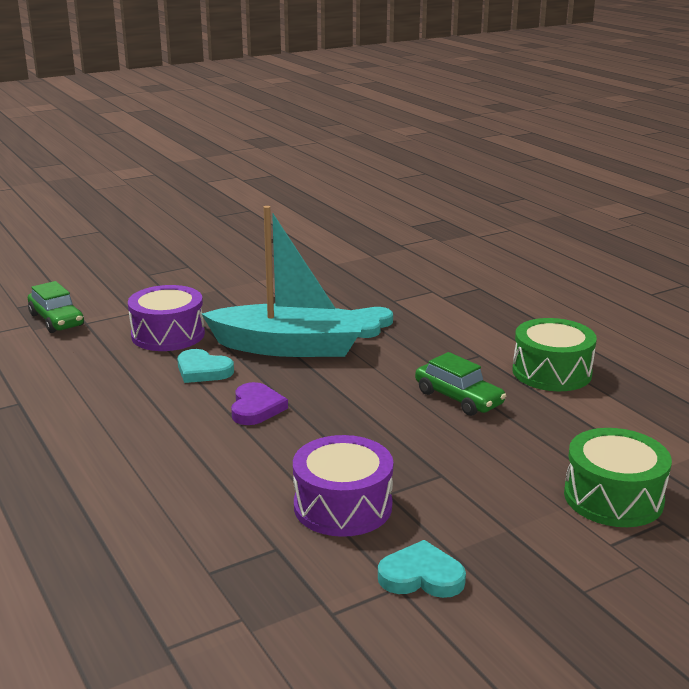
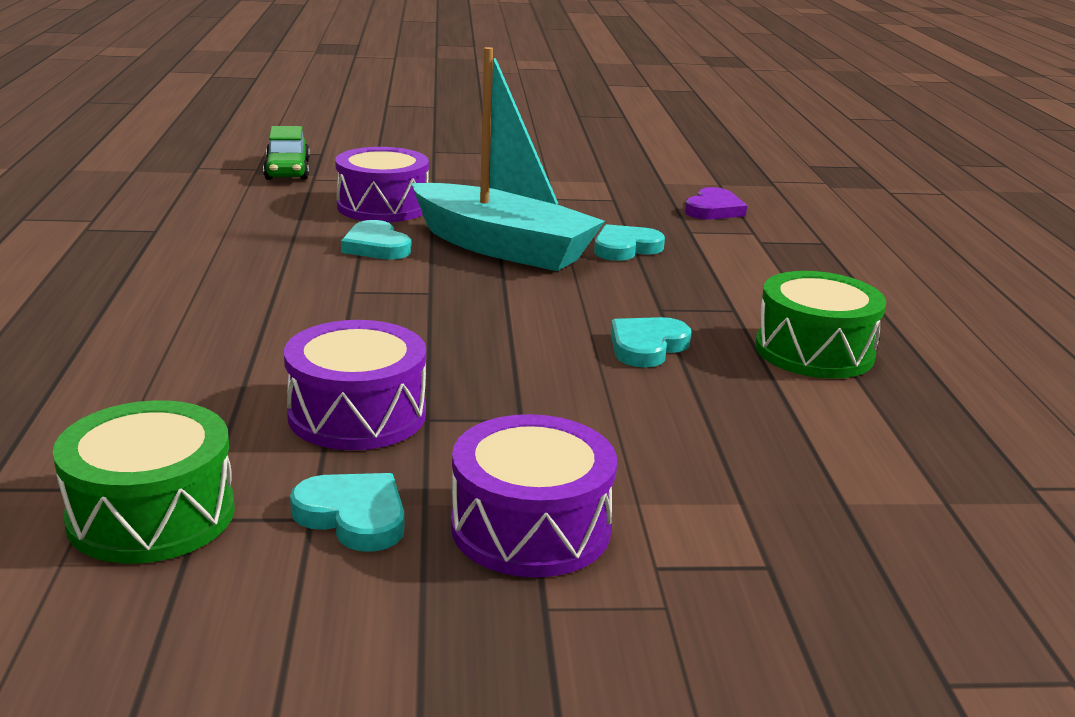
camera: 25 degrees right, 0 degrees up
(256, 408) = (387, 294): purple heart -> purple heart (713, 209)
(458, 398) = (647, 346): green car -> turquoise heart
(525, 545) = (530, 528): none -> purple drum
(613, 497) = (728, 514): green drum -> green drum (151, 514)

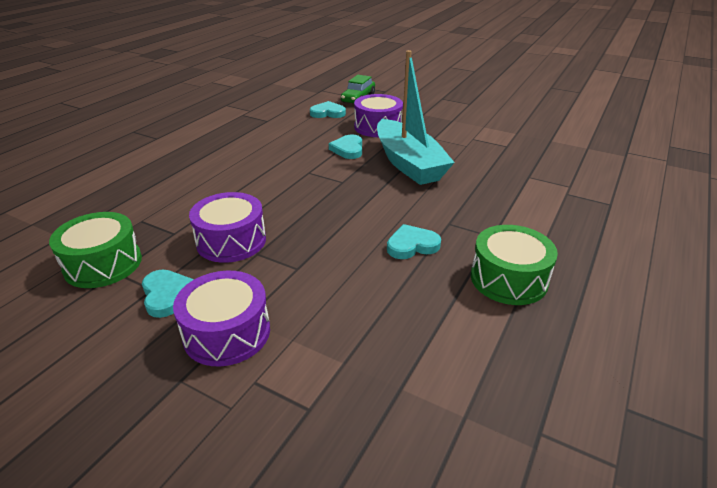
camera: 35 degrees right, 10 degrees up
(625, 248) = (475, 179): turquoise heart -> turquoise heart (328, 113)
(713, 209) = (562, 165): purple heart -> none

